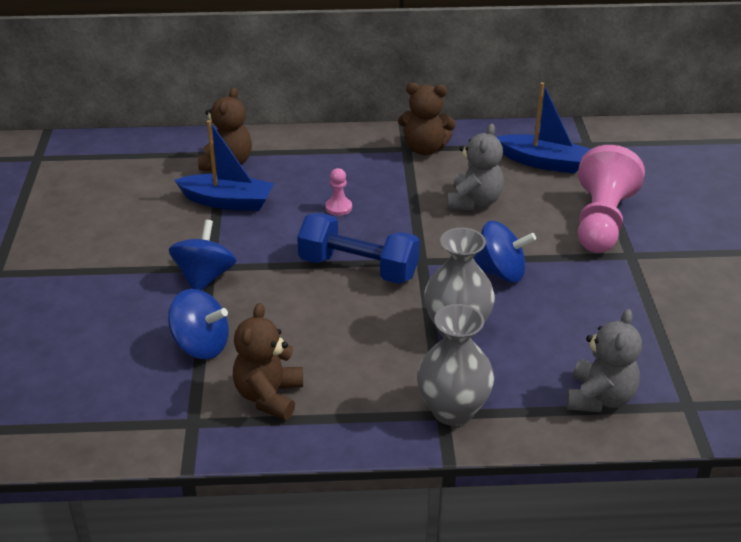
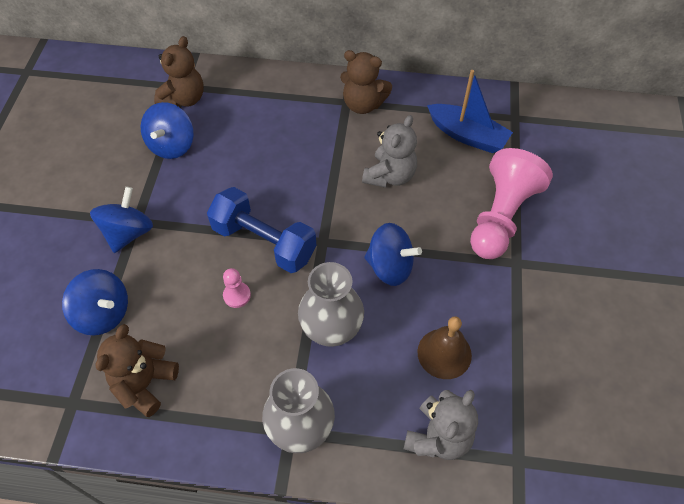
camera: 10 degrees right, 20 degrees up
(227, 201) = (172, 145): blue boat -> blue spinning top
(338, 207) = (266, 166): pink pawn -> pink pawn (237, 295)
(582, 333) = (444, 353): none -> brown bell

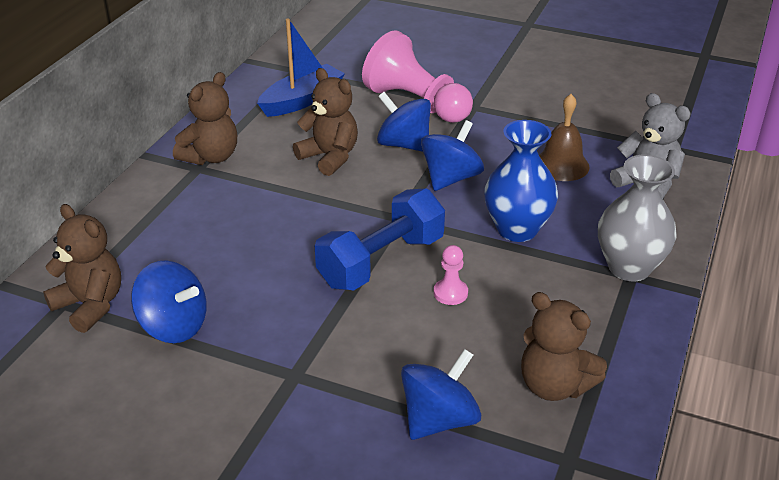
camera: 75 degrees left, 20 degrees down
(128, 233) = (312, 384): blue spinning top -> blue spinning top (404, 144)
(331, 330) = (517, 229): grey vase -> blue vase
(390, 176) = (329, 157): grey teddy bear -> brown teddy bear

